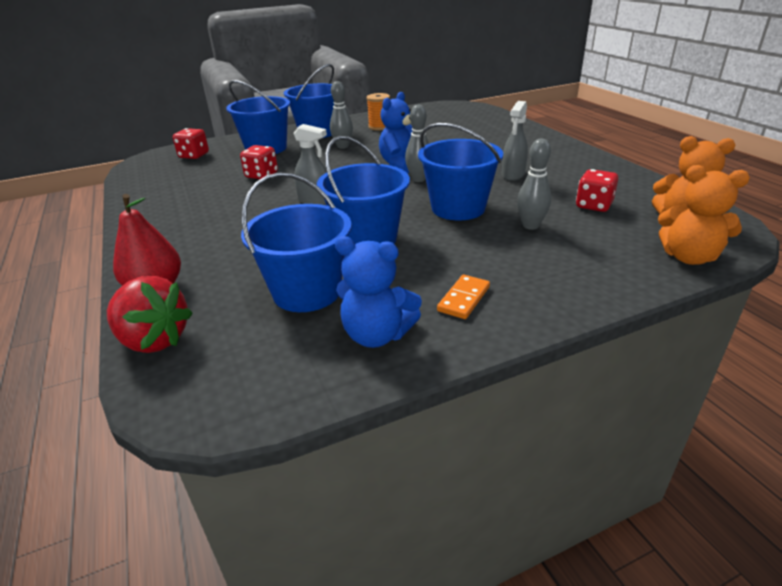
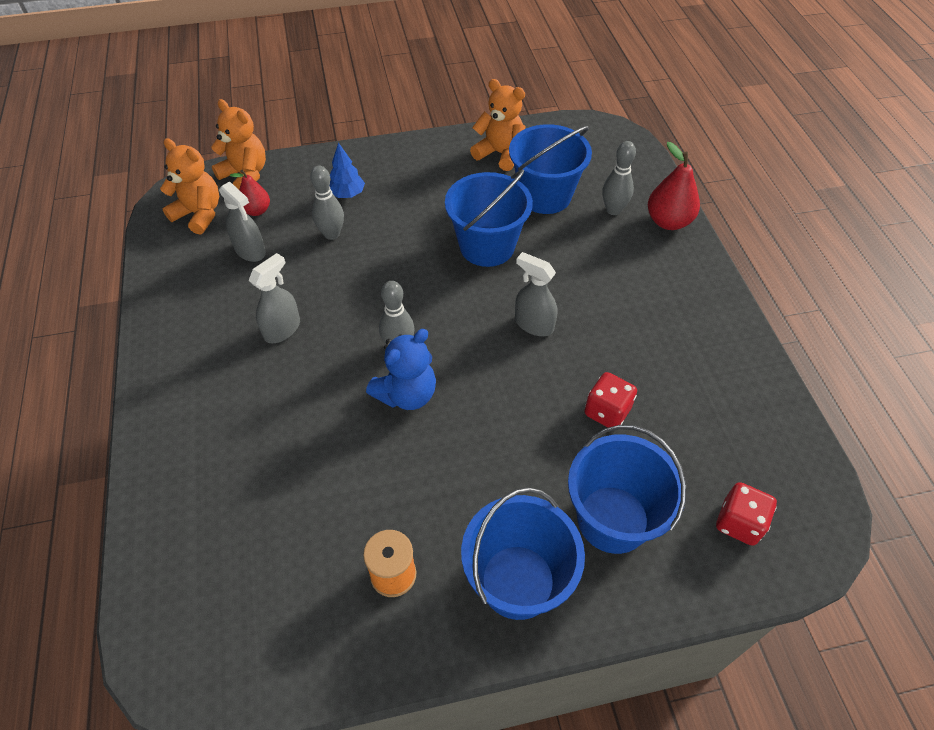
camera: 170 degrees left, 20 degrees up
(154, 340) = (648, 174): red strawberry -> none
(343, 146) = (479, 489): grey bowling pin -> grey bowling pin (613, 210)
(377, 335) = (500, 154): blue teddy bear -> orange teddy bear
(458, 208) = (382, 276): blue bucket -> none
(464, 299) = (433, 169): orange domino -> none
(548, 258) = (347, 194): none -> blue tree
(593, 205) = (250, 251): red dice -> grey spray bottle
(629, 231) = (257, 211): none -> red pear

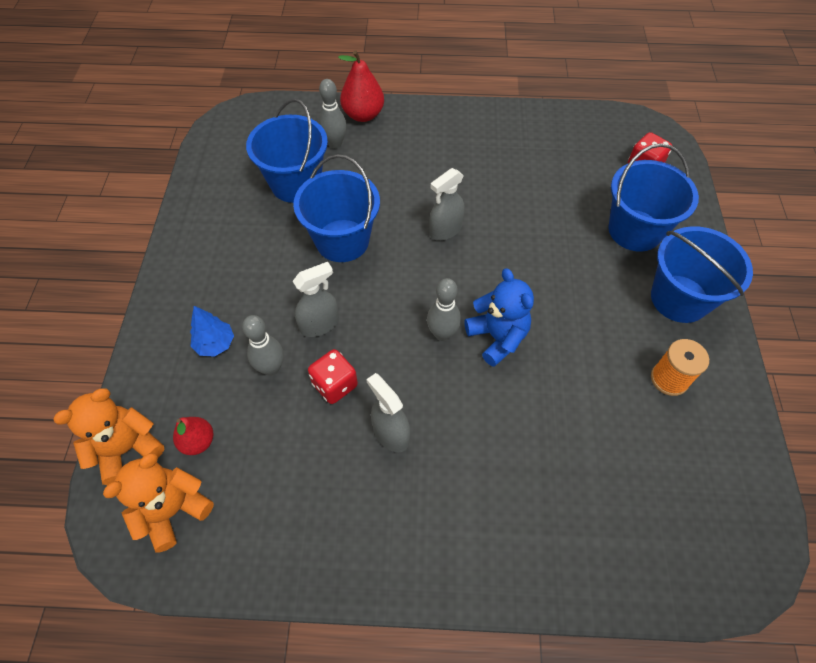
camera: 75 degrees left, 5 degrees up
(250, 251) = (263, 455): grey spray bottle -> grey spray bottle (320, 324)
(500, 154) = (221, 202): orange teddy bear -> none
(607, 411) = (543, 207): red dice -> red dice (335, 385)

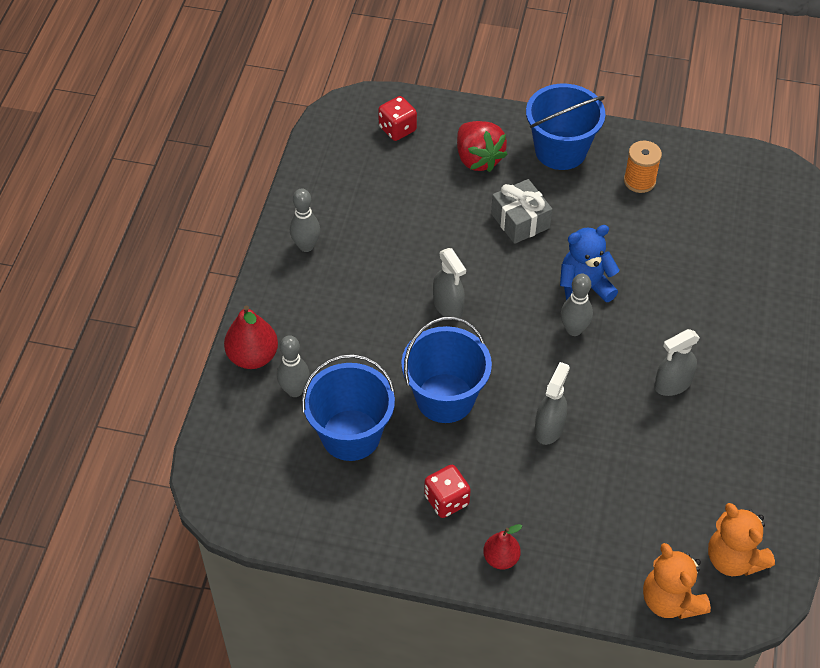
camera: 80 degrees left, 5 degrees down
(198, 441) = (668, 538): red pear -> red pear (501, 558)
(215, 344) = (560, 522): blue tree -> none
(271, 368) = (595, 473): grey bowling pin -> grey bowling pin (306, 246)
(320, 324) = (549, 428): grey spray bottle -> grey spray bottle turned 45 degrees clockwise
(335, 385) = (619, 422): red dice -> red dice (446, 500)
(568, 273) = (520, 221): none -> grey gift
(635, 230) = (478, 159): blue bucket -> red strawberry

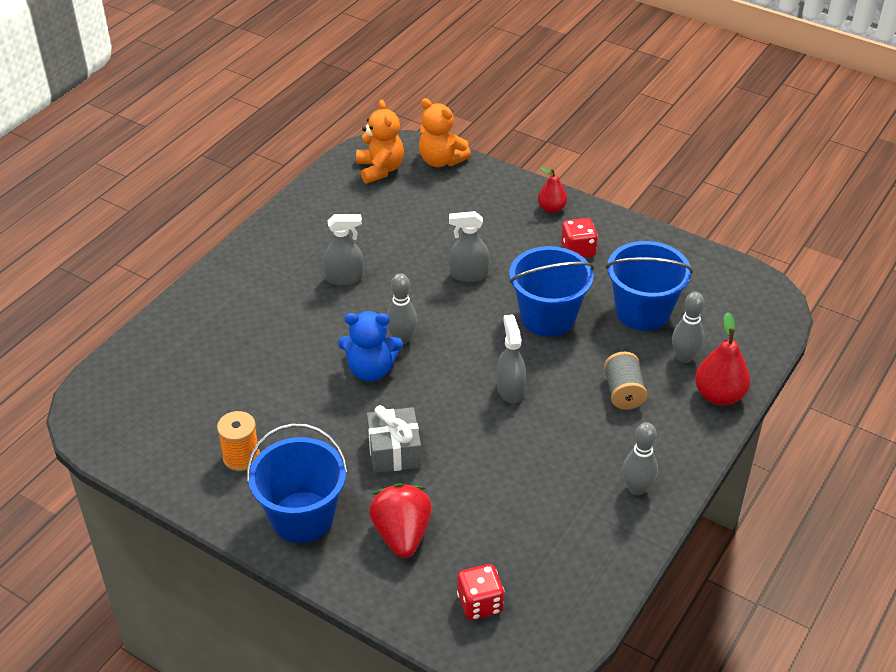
camera: 160 degrees left, 10 degrees down
(343, 334) = (623, 392): none -> grey spool
(549, 428) = (468, 274): grey spray bottle -> grey spray bottle turned 45 degrees clockwise
(670, 600) = (441, 160): orange teddy bear -> orange teddy bear turned 135 degrees clockwise

